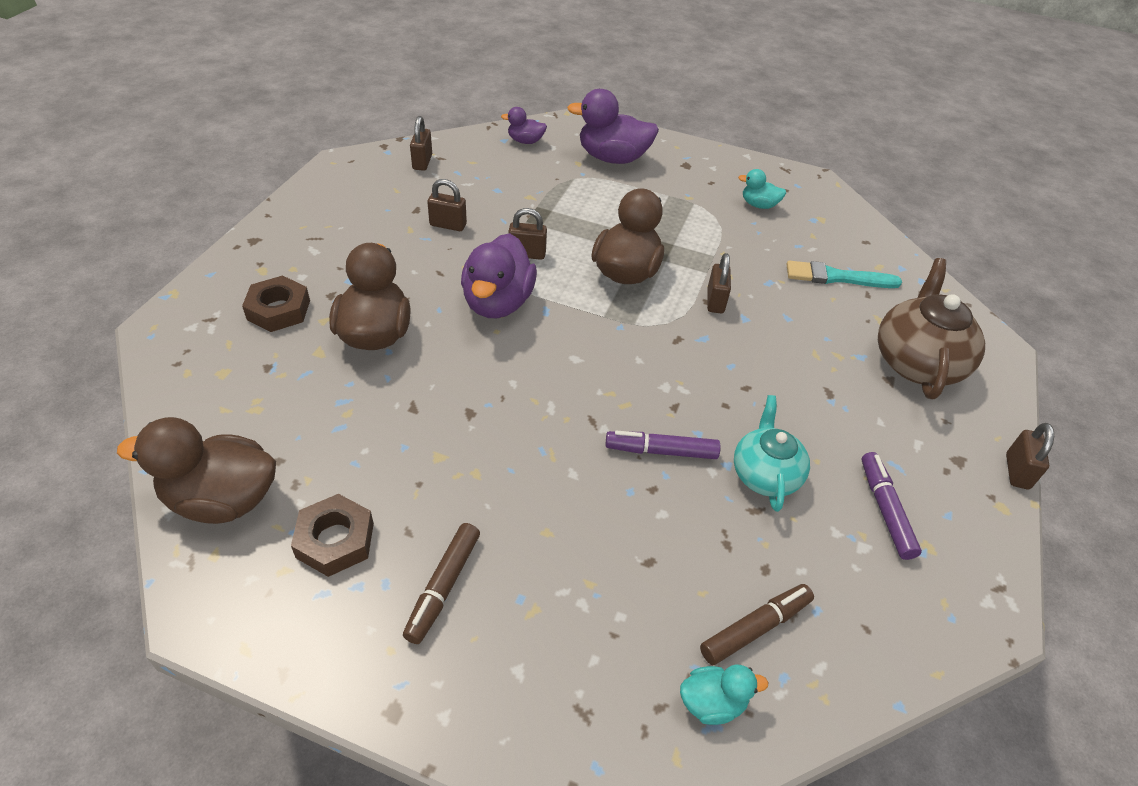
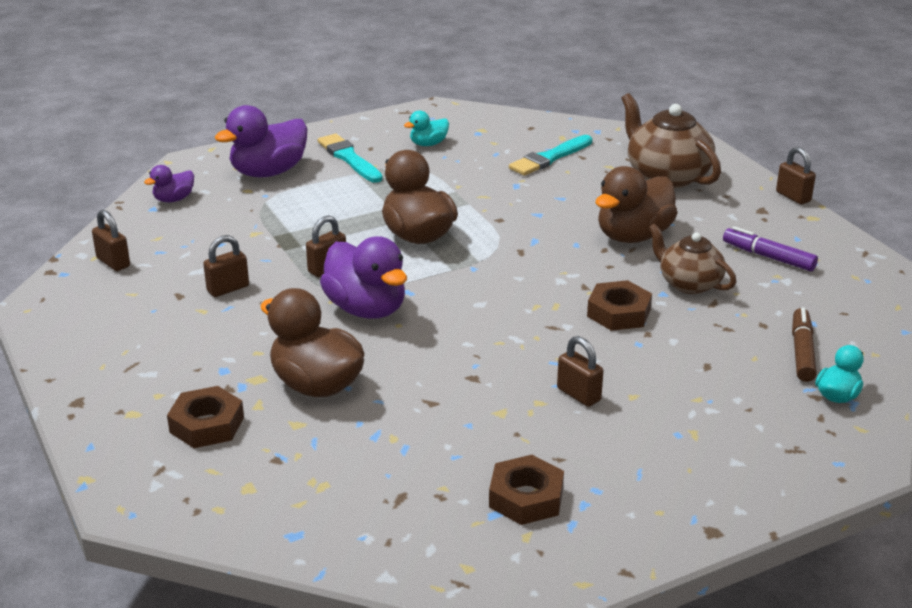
camera: 45 degrees left, 15 degrees down
(222, 499) = (410, 541): brown duck -> brown duck (633, 236)
(443, 586) = (630, 463): brown marker -> none
(661, 451) = (619, 313): purple marker -> brown nut
(682, 181) = (349, 158): none -> turquoise brush
(715, 301) = (504, 216): brown padlock -> brown padlock (578, 394)
(765, 474) = (689, 283): turquoise teapot -> brown teapot

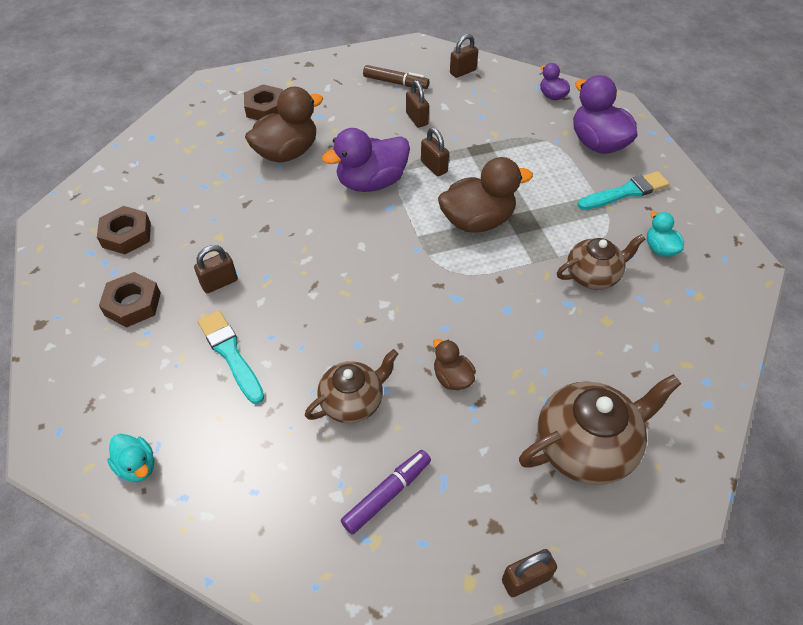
camera: 100 degrees right, 20 degrees up
(475, 174) = (593, 275): none -> brown teapot
(549, 158) = (631, 342): turquoise brush -> turquoise brush (230, 354)
(619, 313) = (320, 333): brown nut -> brown nut (133, 304)
(633, 236) = (452, 378): brown duck -> brown duck, size x0.52
(802, 352) = (211, 461): brown marker -> brown marker (395, 83)

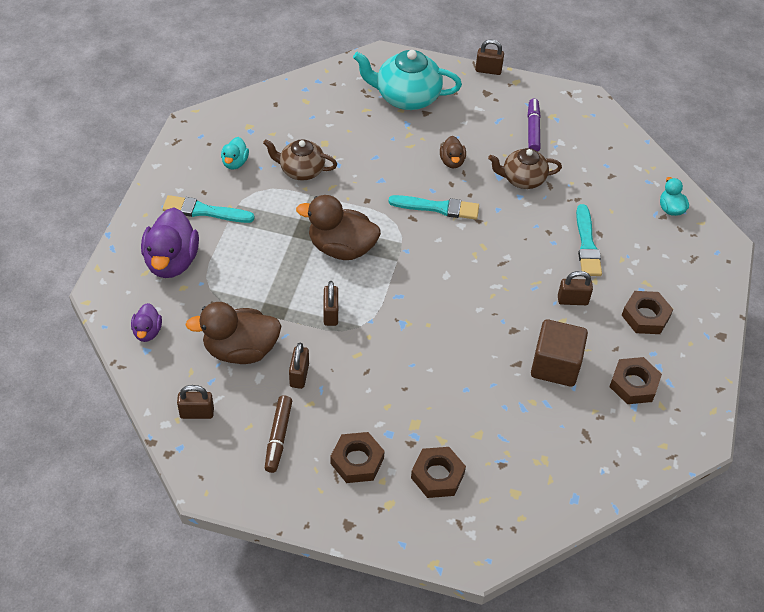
camera: 150 degrees left, 0 degrees up
(209, 217) = (555, 365): none -> brown cube
(287, 153) = (450, 401): brown duck -> brown duck (240, 350)
(330, 93) = (357, 461): none -> brown nut
(371, 182) = (396, 327): purple duck -> none
(387, 494) = (533, 129): purple marker -> purple marker turned 105 degrees clockwise
(395, 83) = (278, 437): brown marker -> brown marker turned 135 degrees counterclockwise
(422, 310) = (438, 208): none -> turquoise brush
(586, 446) = (406, 97): brown teapot -> turquoise teapot

